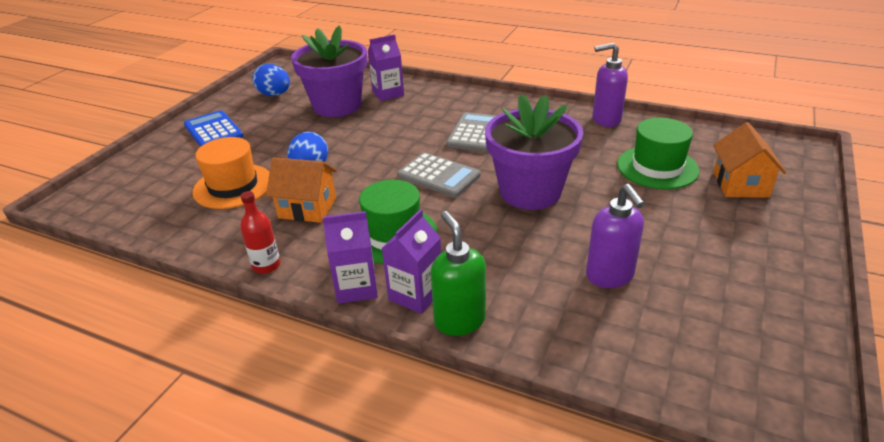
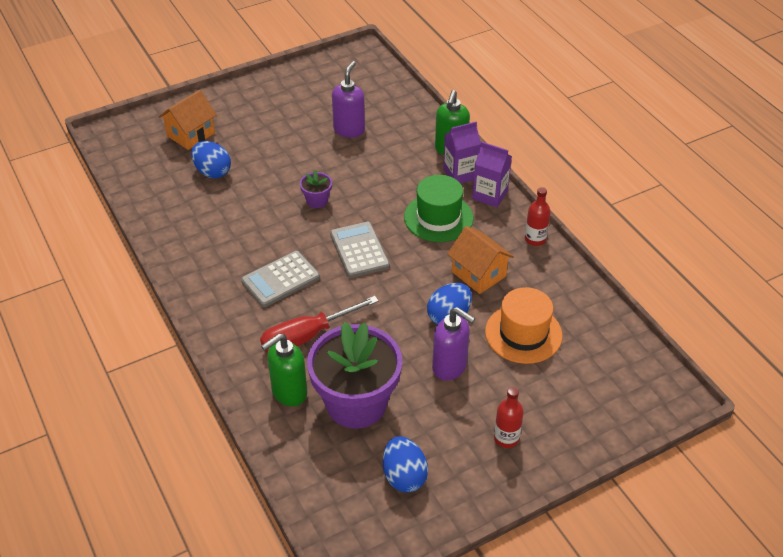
camera: 145 degrees left, 10 degrees up
(213, 131) = (506, 438): blue calculator -> red bottle
(388, 93) = (289, 393): purple carton -> green soap dispenser
(411, 117) = (307, 336): none -> red screwdriver
(530, 192) = (317, 201): purple flower pot -> purple flower pot, size x0.42
(606, 120) = (168, 231): purple soap dispenser -> purple soap dispenser (450, 367)
(657, 167) = (212, 172): green hat -> blue egg

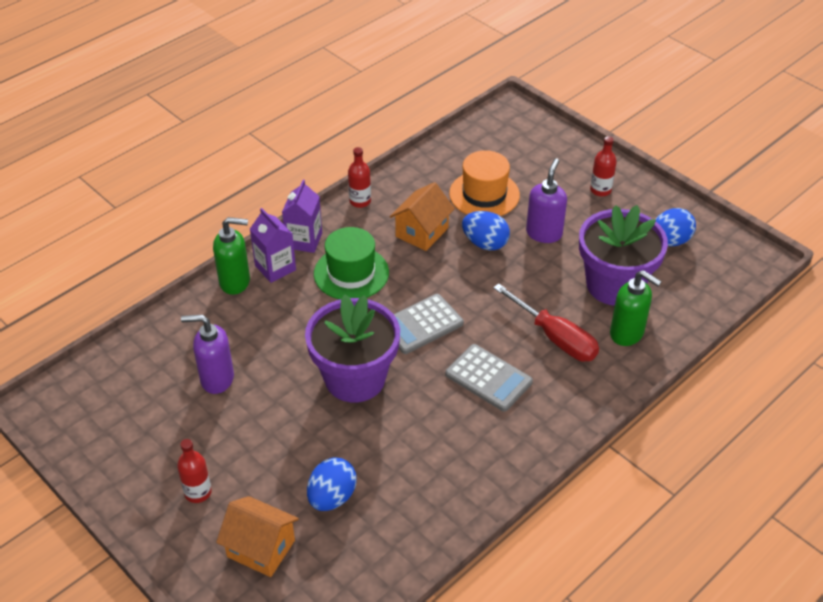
camera: 105 degrees left, 0 degrees up
(251, 112) = (198, 492): none -> red bottle
(317, 201) = (355, 378): purple flower pot -> purple flower pot, size x2.39

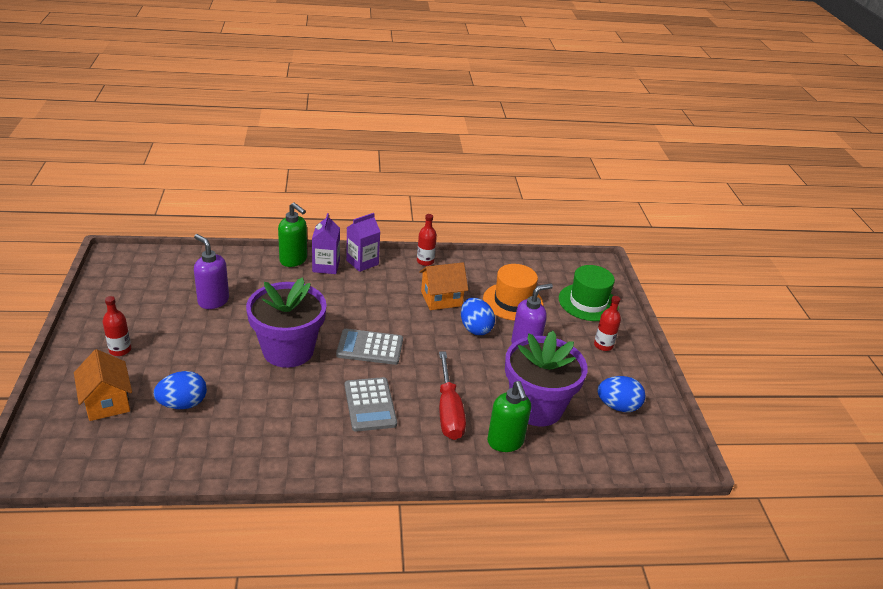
camera: 35 degrees right, 10 degrees down
(351, 273) = (366, 294): green hat -> green hat (588, 302)

